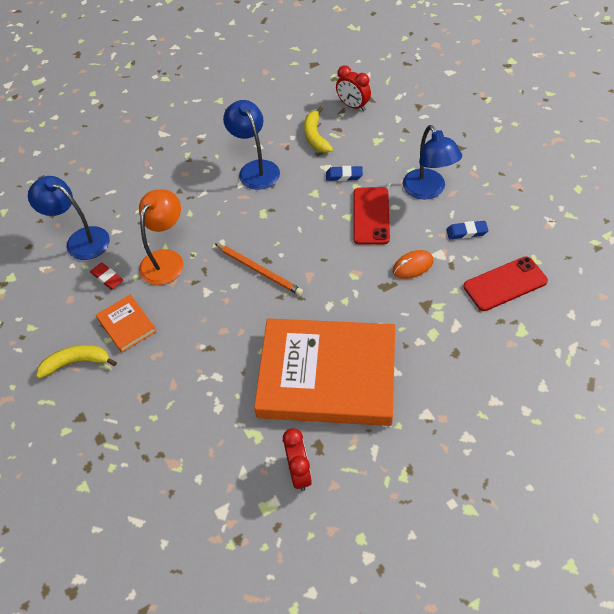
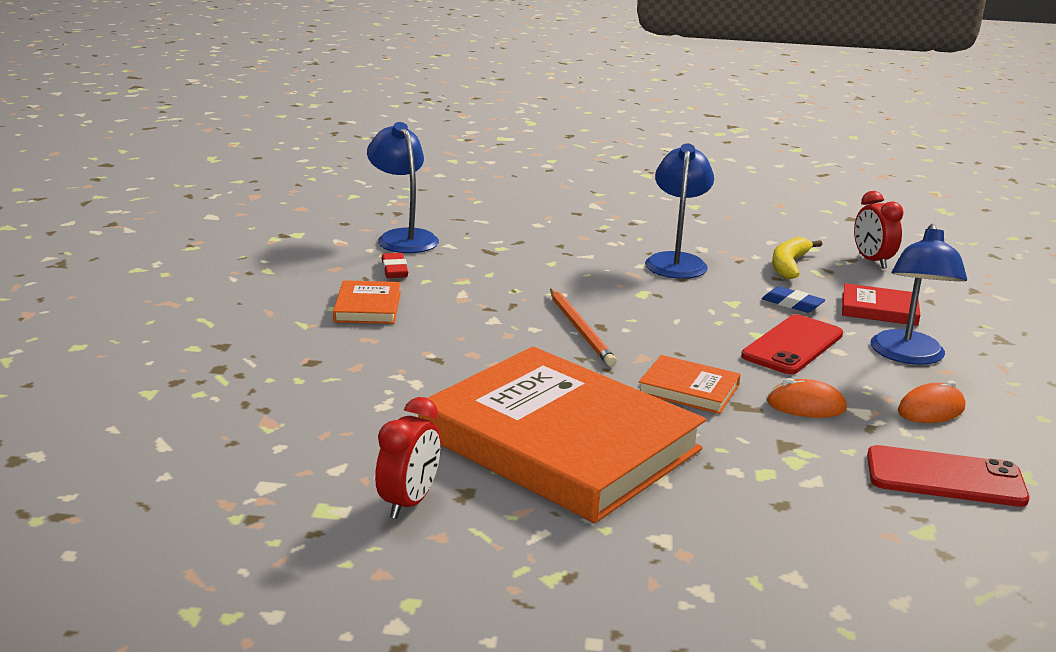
camera: 30 degrees right, 30 degrees down
(76, 363) = (276, 309): yellow banana -> none
(166, 260) = (478, 282): orange lamp -> none
(351, 289) = (688, 389): none -> orange book
(387, 154) = (879, 309): none -> red book
(466, 232) = (931, 410): blue eraser -> orange mouse

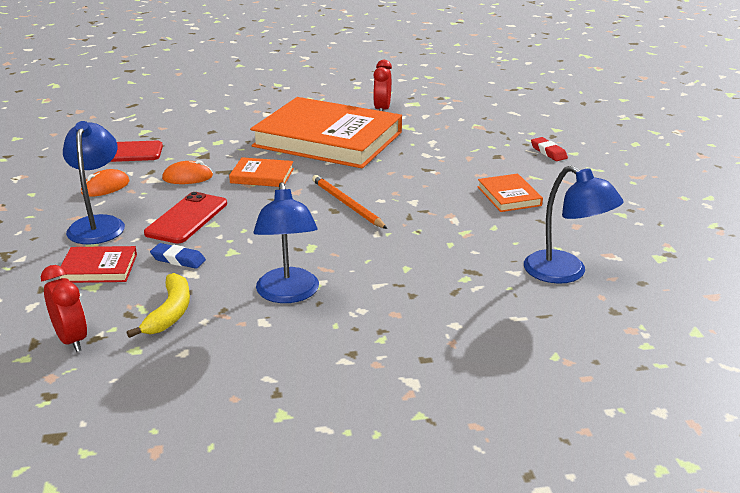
camera: 165 degrees right, 5 degrees up
(394, 270) = (529, 233): red eraser -> red eraser (548, 152)

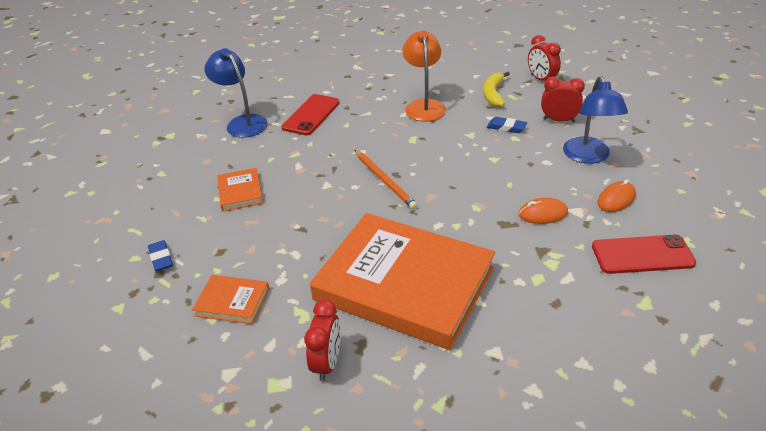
camera: 175 degrees left, 10 degrees up
(98, 268) = (559, 120): red book -> red clock
(187, 218) = (518, 164): red phone -> red phone (311, 115)
(262, 176) = (468, 217): orange book -> orange book (232, 302)
(288, 294) = (424, 106): blue lamp -> orange lamp
(548, 152) = (161, 258): red eraser -> blue eraser

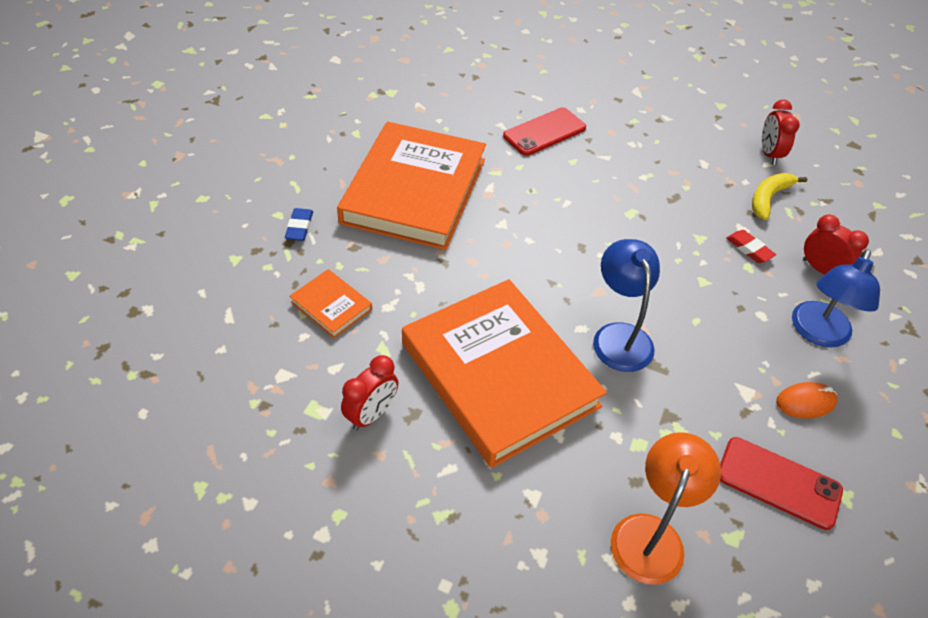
camera: 25 degrees right, 10 degrees up
(240, 192) = (414, 190): orange book -> orange book, size x2.42
(242, 123) = (469, 109): blue lamp -> blue lamp (619, 336)
(384, 181) = (564, 249): orange pencil -> none
(424, 106) = (675, 177): orange lamp -> orange lamp (651, 534)
(506, 127) = (749, 249): blue eraser -> red eraser
(541, 79) = (844, 205): red clock -> red clock (769, 154)
(543, 214) = (704, 375): orange mouse -> none

